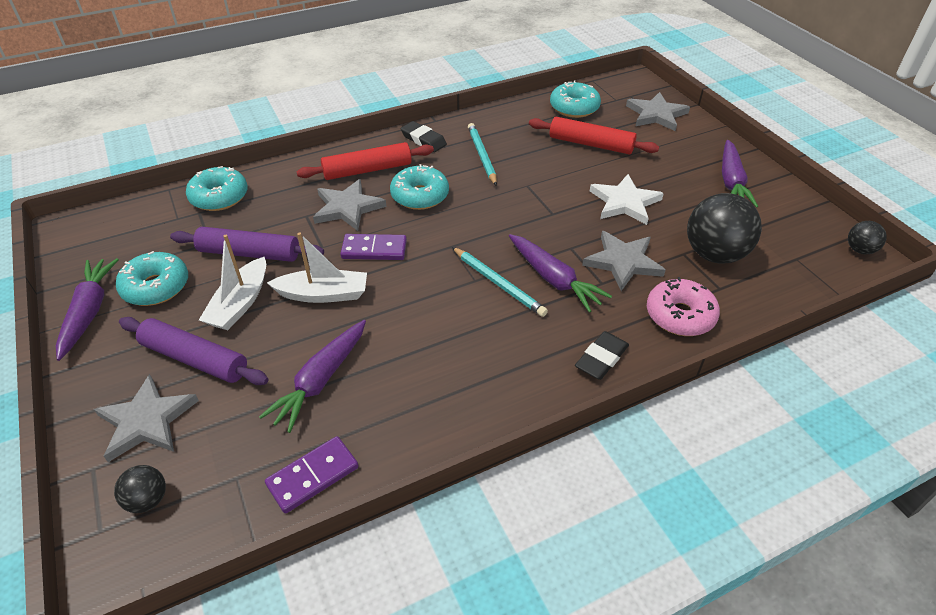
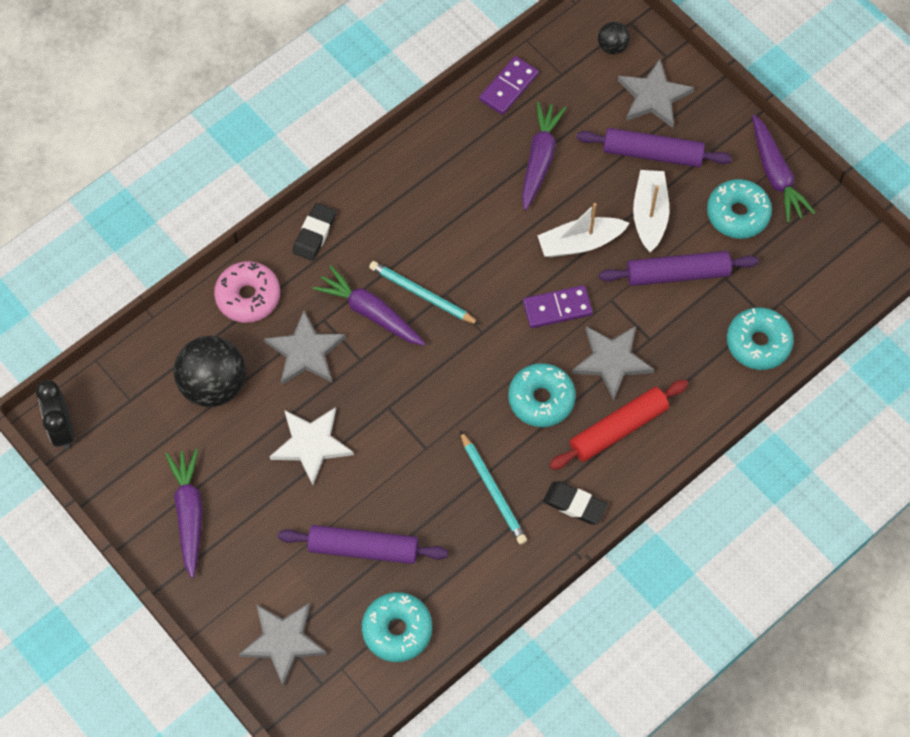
camera: 165 degrees right, 20 degrees up
(591, 144) = (363, 548): red rolling pin -> purple rolling pin
(859, 250) = (62, 428): black ball -> black clock

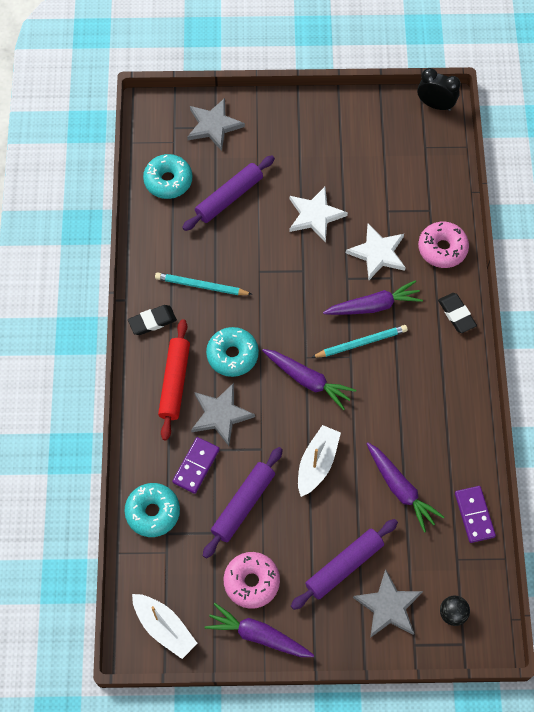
camera: 130 degrees right, 0 degrees up
(189, 513) = (328, 130): purple carrot -> purple carrot (308, 380)
(214, 385) = (397, 193): black ball -> none
(305, 352) = (377, 253): grey star -> white star
(557, 308) = (283, 412): purple domino -> purple domino (196, 466)
(649, 215) = (300, 524): white boat -> white boat (164, 627)
(737, 214) = (251, 582): turquoise donut -> pink donut

